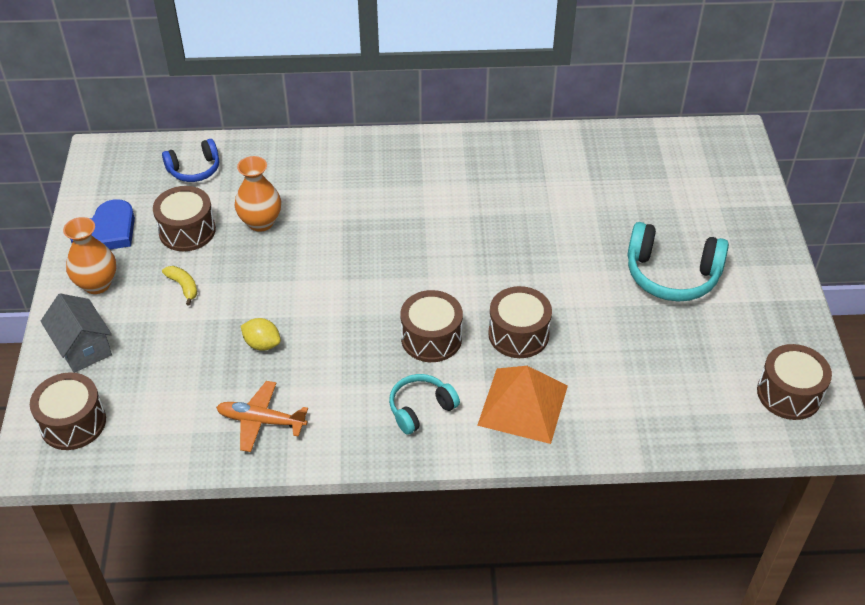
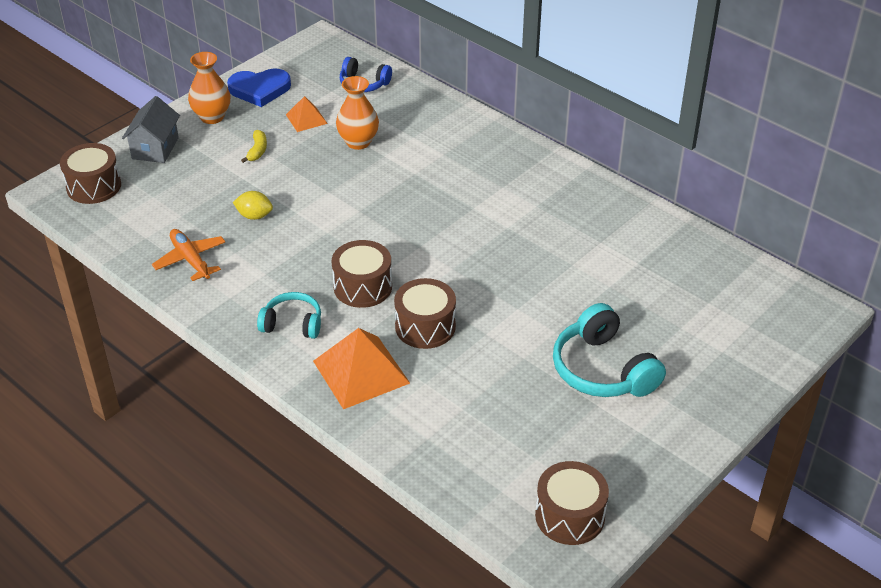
camera: 45 degrees right, 5 degrees down
(187, 231) = (306, 119): brown drum -> orange pyramid
(262, 344) = (254, 216): yellow lemon -> yellow lemon turned 60 degrees counterclockwise

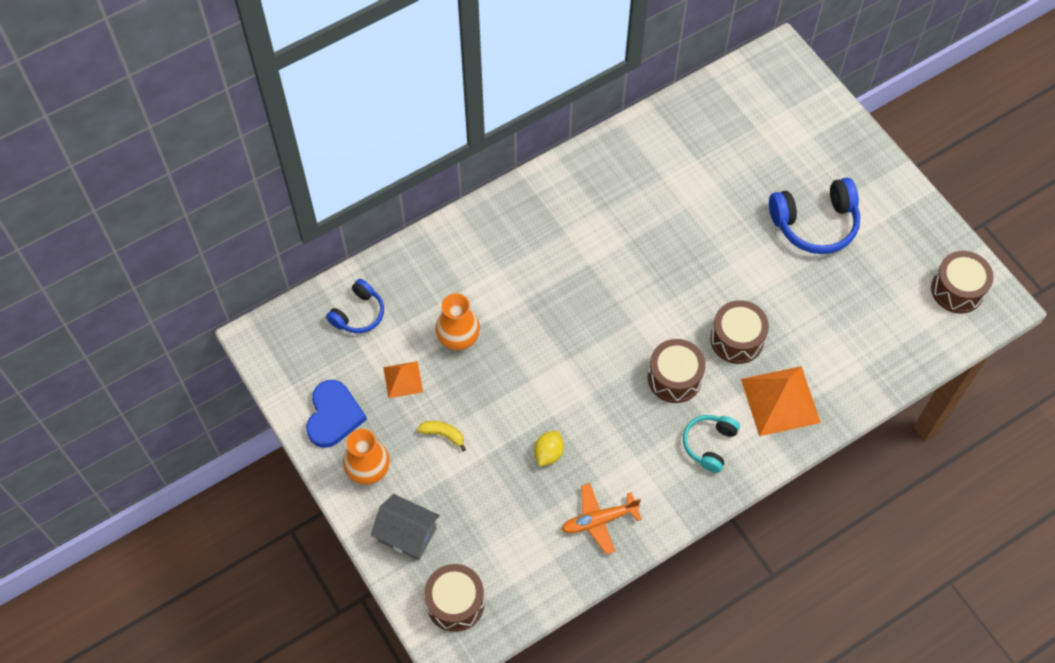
camera: 75 degrees left, 20 degrees up
(603, 370) = (815, 223): turquoise headphones -> blue headphones

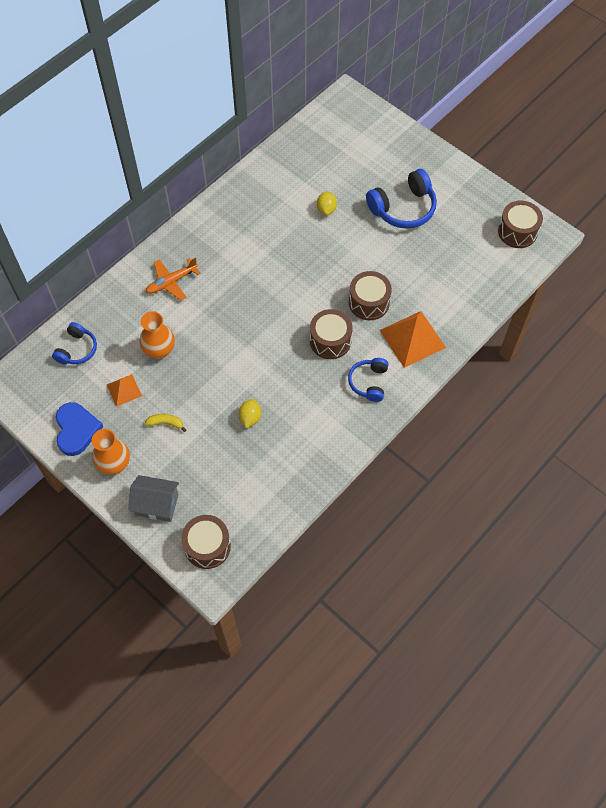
camera: 15 degrees left, 0 degrees up
(599, 520) = (301, 457): orange plane -> orange plane (171, 282)
(709, 444) = (369, 382): turquoise headphones -> blue headphones
(715, 202) = (326, 209): none -> yellow lemon

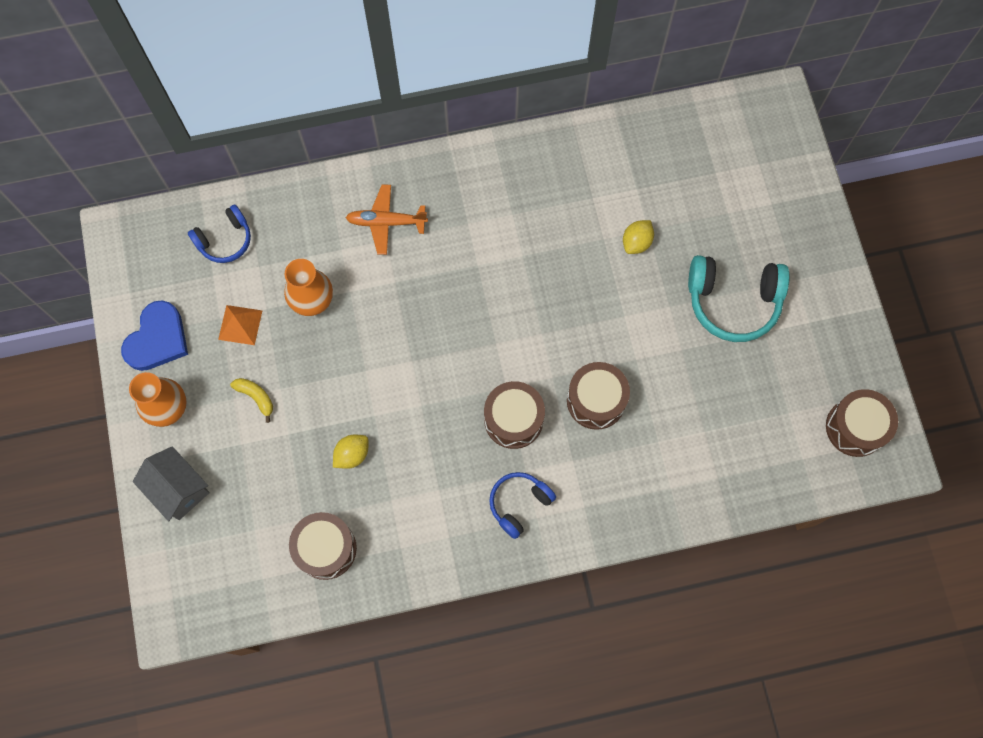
camera: 35 degrees right, 10 degrees up
(207, 546) = (196, 577): brown drum -> brown drum (326, 548)
(403, 208) = (733, 301): blue headphones -> turquoise headphones
(412, 338) = (613, 483): orange pyramid -> none

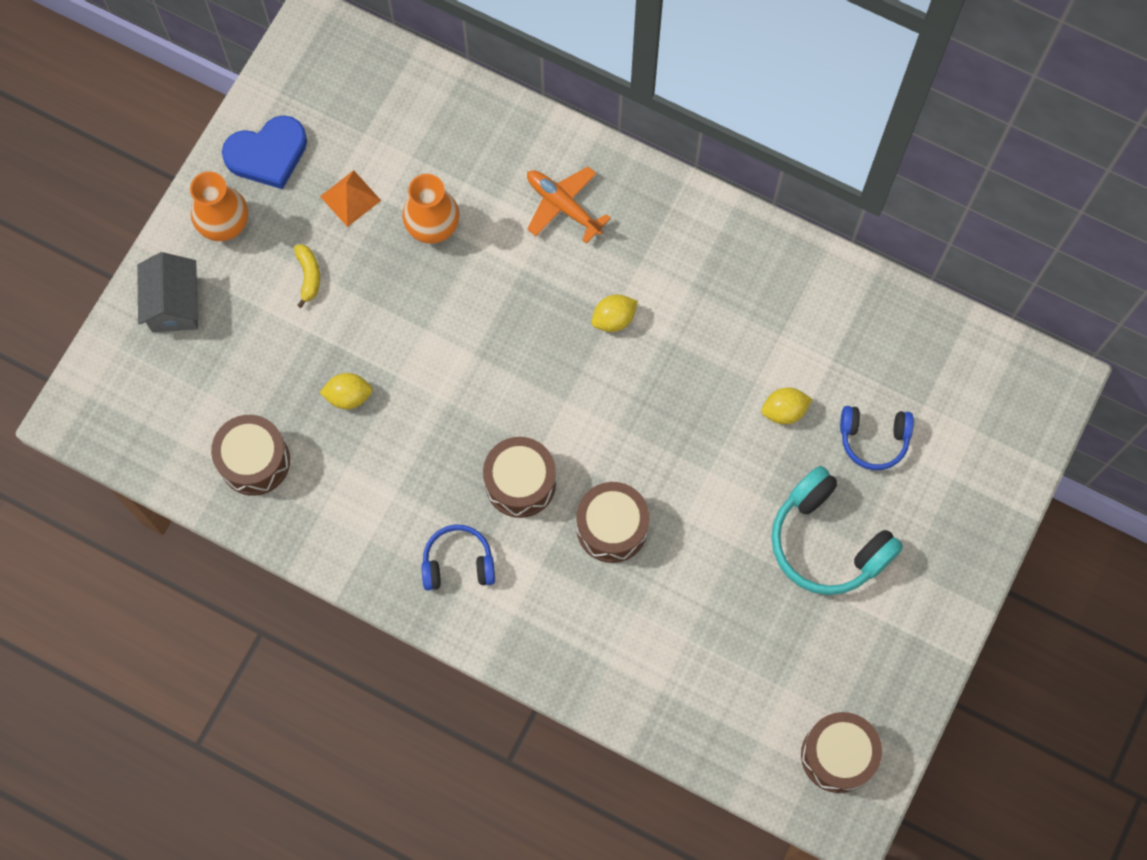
camera: 40 degrees right, 0 degrees up
(225, 240) = (402, 108): blue headphones -> blue headphones (873, 439)
(481, 268) = (613, 319): none -> yellow lemon

